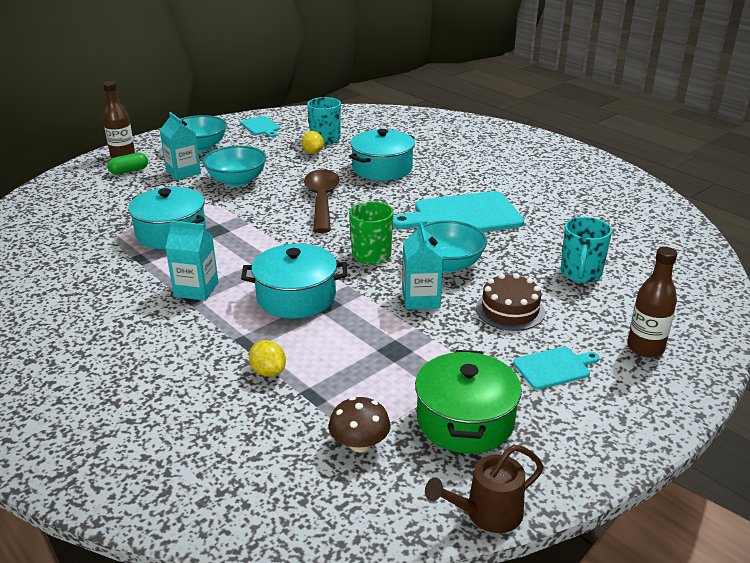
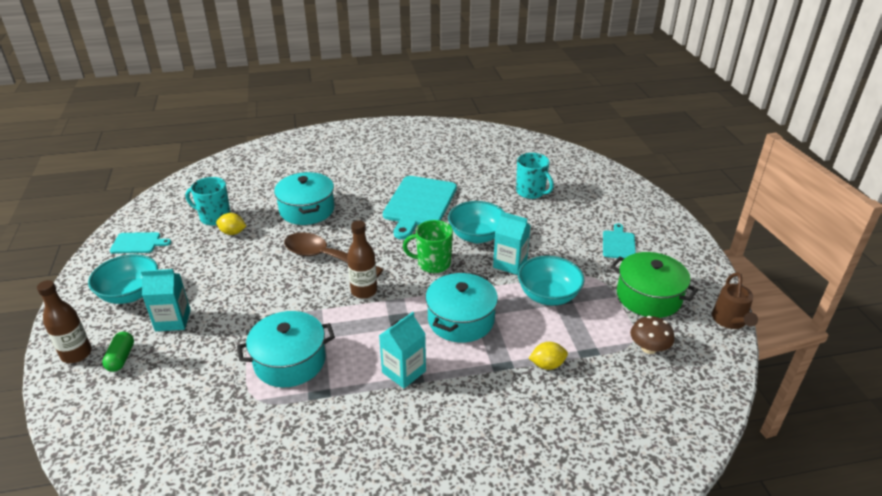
camera: 60 degrees left, 5 degrees up
(237, 181) = (234, 292): turquoise bowl -> turquoise bowl (548, 295)
(510, 310) = (550, 234): brown cake -> none
(645, 348) = (620, 206): brown bottle -> brown bottle (364, 291)

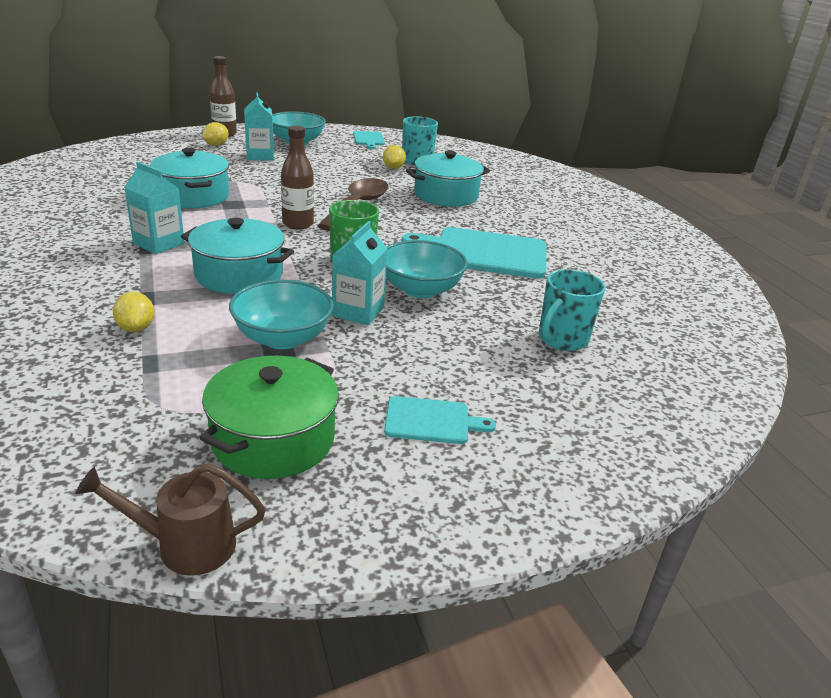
camera: 80 degrees right, 5 degrees down
(121, 358) = (216, 145): green capsule -> yellow lemon
(649, 348) = (140, 422): brown mushroom -> none

